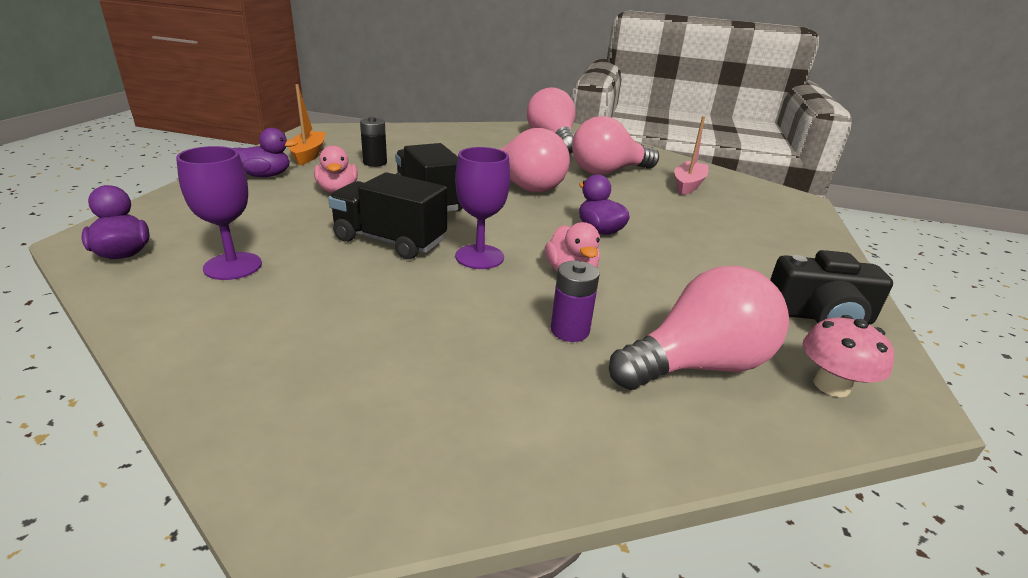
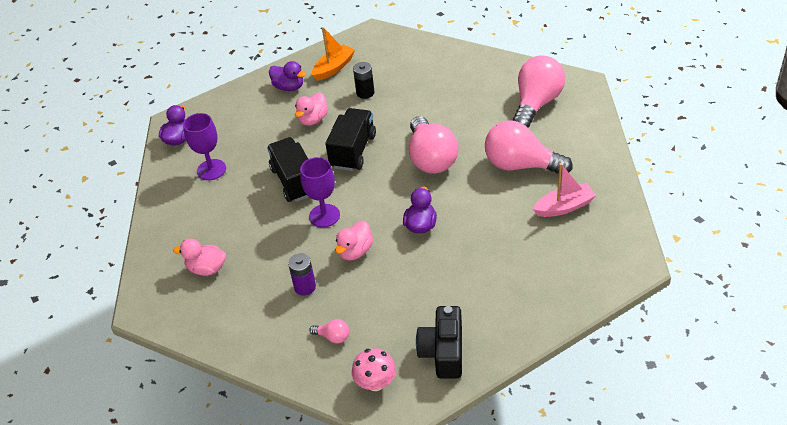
camera: 50 degrees right, 15 degrees up
(379, 378) = (207, 269): none -> pink duck
(697, 365) = (333, 337): pink light bulb -> pink light bulb, size x0.42
(820, 316) = (443, 352): black camera -> black camera turned 45 degrees clockwise

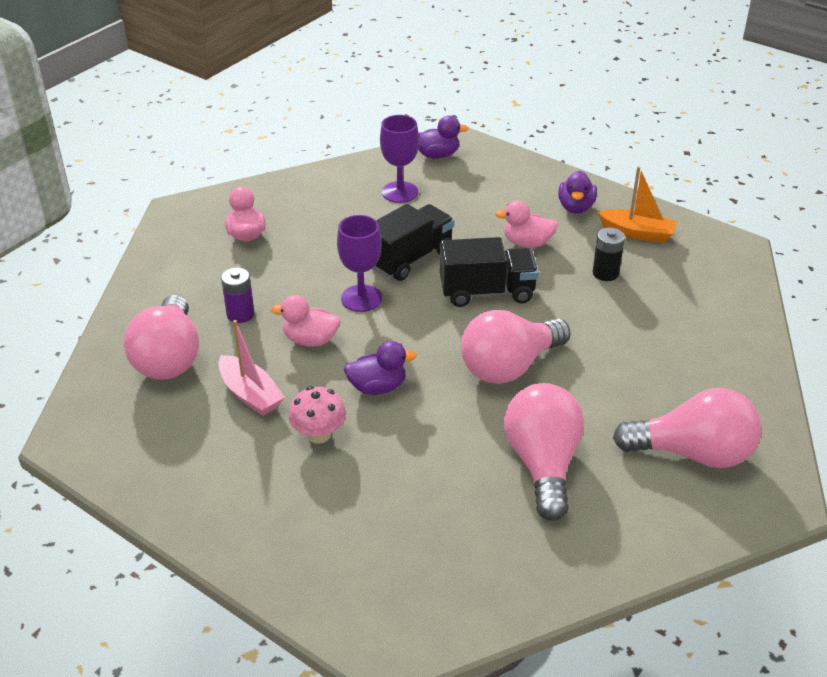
camera: 65 degrees right, 5 degrees down
(333, 337) = (169, 358): pink light bulb -> pink light bulb, size x2.37
(375, 383) = (106, 411): pink mushroom -> pink mushroom (319, 434)
(443, 352) = (165, 461): black camera -> none
(564, 207) = (476, 533): pink boat -> pink boat (250, 394)

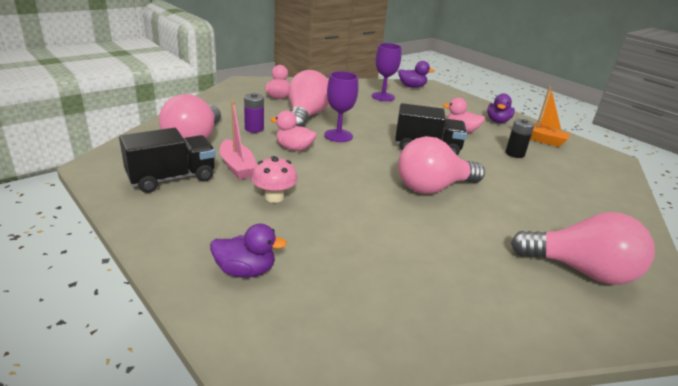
camera: 10 degrees right, 10 degrees down
(377, 387) = (330, 180): purple duck -> purple duck (245, 271)
(410, 258) = (378, 124): black truck -> black truck (172, 178)
(543, 464) = (446, 251): pink light bulb -> pink light bulb (306, 116)

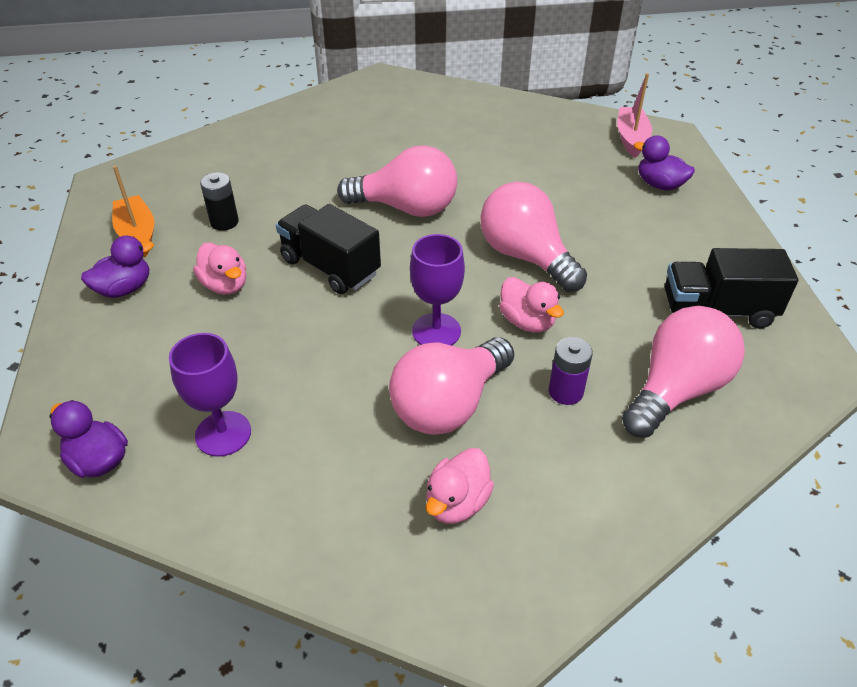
camera: 145 degrees left, 15 degrees up
(237, 167) = (626, 307): pink boat -> pink boat (631, 138)
(274, 197) = (600, 247): pink mushroom -> none
(581, 270) = (384, 111): pink light bulb -> pink light bulb (526, 256)

